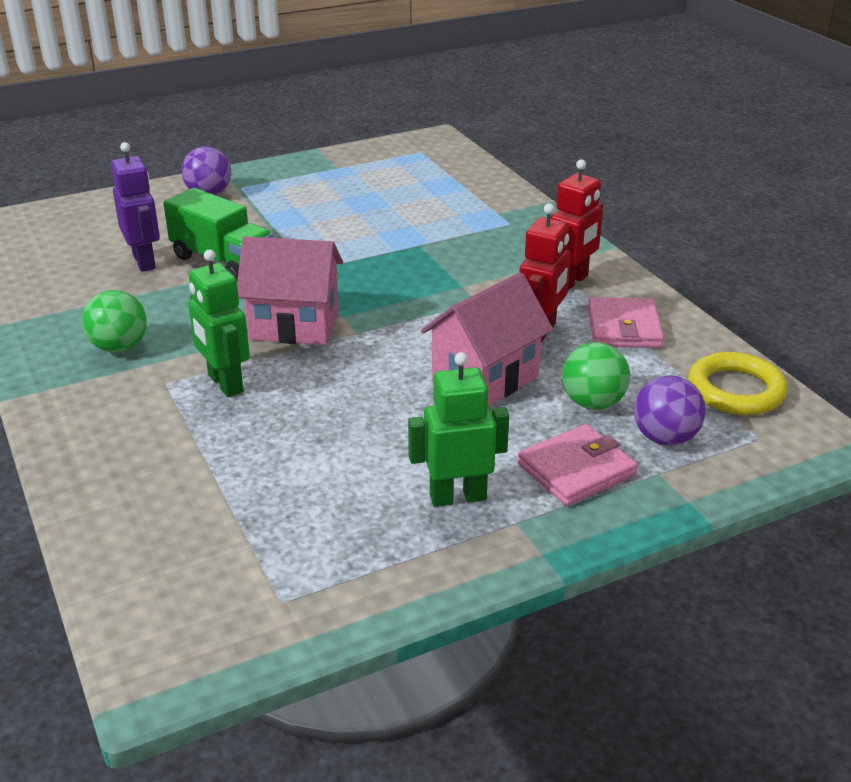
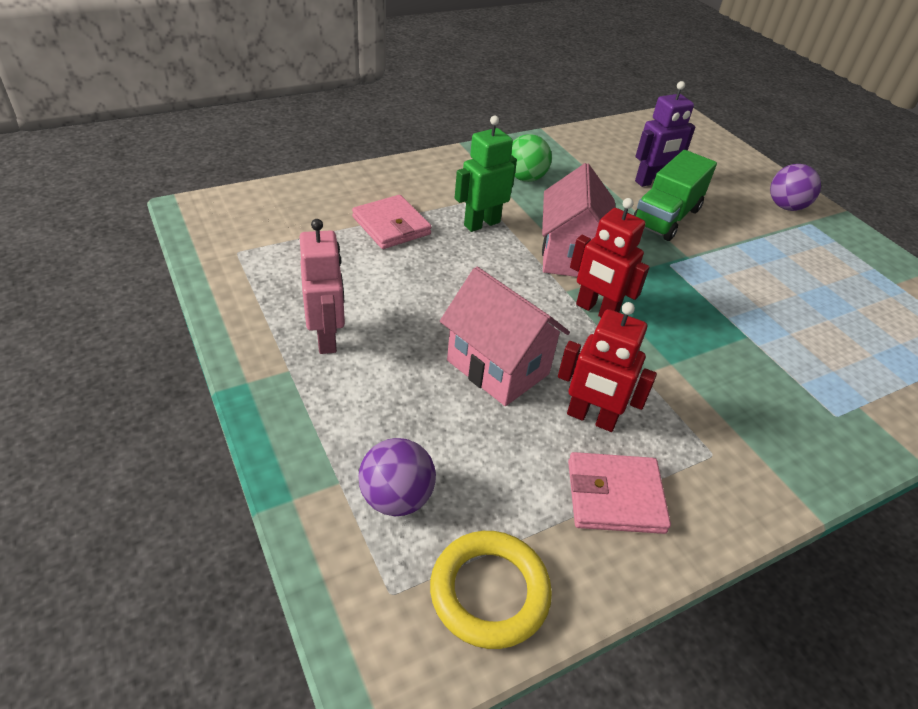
camera: 85 degrees right, 10 degrees up
(457, 497) = (327, 338): green robot -> pink robot
(571, 282) = (710, 459): red robot -> red robot (596, 310)
(576, 470) = (352, 418): pink wallet -> pink wallet (391, 226)
(593, 403) = (460, 445): green ball -> none

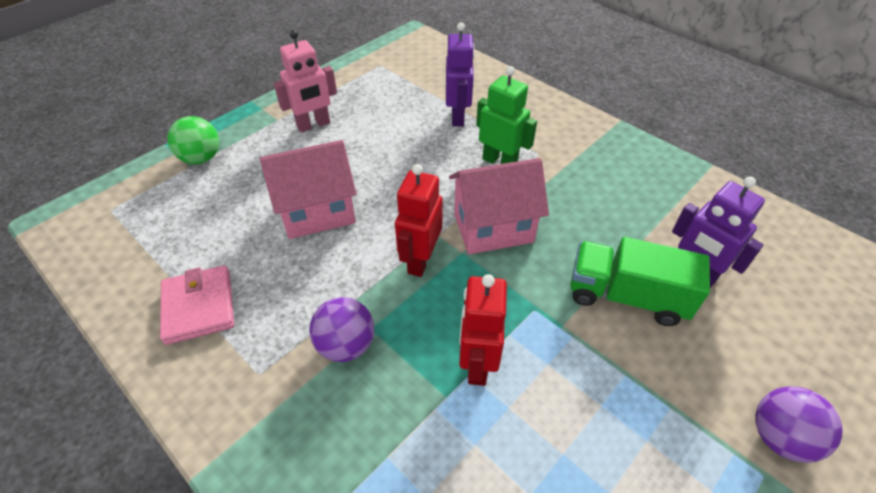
camera: 75 degrees right, 5 degrees up
(391, 226) = (458, 117): pink wallet -> purple robot
(396, 498) = (181, 193): purple ball -> purple ball (346, 345)
(489, 592) = (111, 252): yellow ring -> none
(498, 367) = (317, 212): pink house -> pink house turned 45 degrees clockwise
(525, 178) = (600, 173): green ball -> green ball (201, 158)
(591, 418) = (279, 279): red robot -> red robot (477, 364)

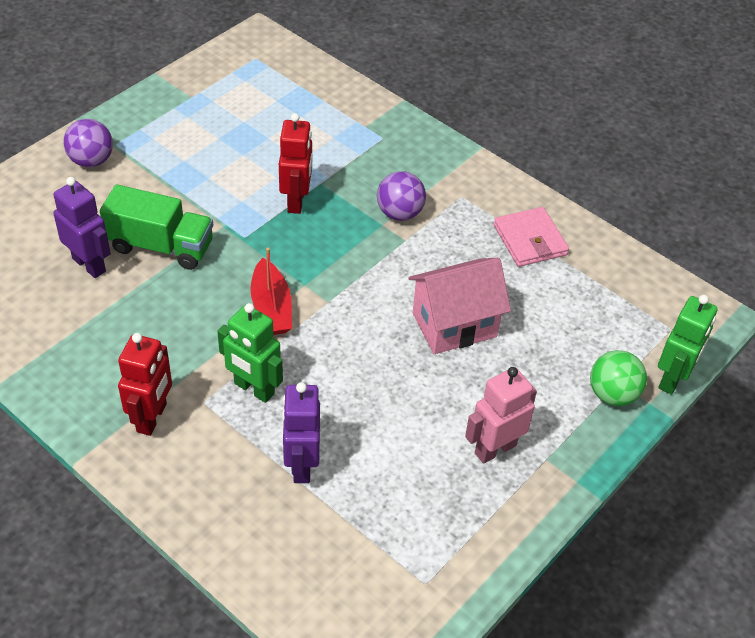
camera: 175 degrees right, 0 degrees up
(142, 169) = (672, 378): none -> green robot
(420, 260) = (344, 277): red robot -> red robot (152, 418)
(493, 228) = (271, 308): pink house -> red boat

